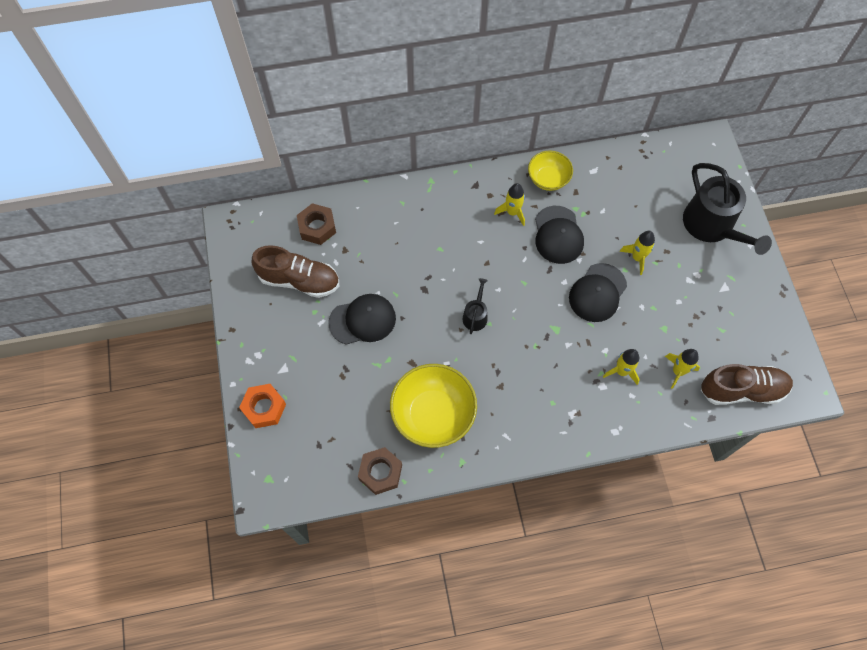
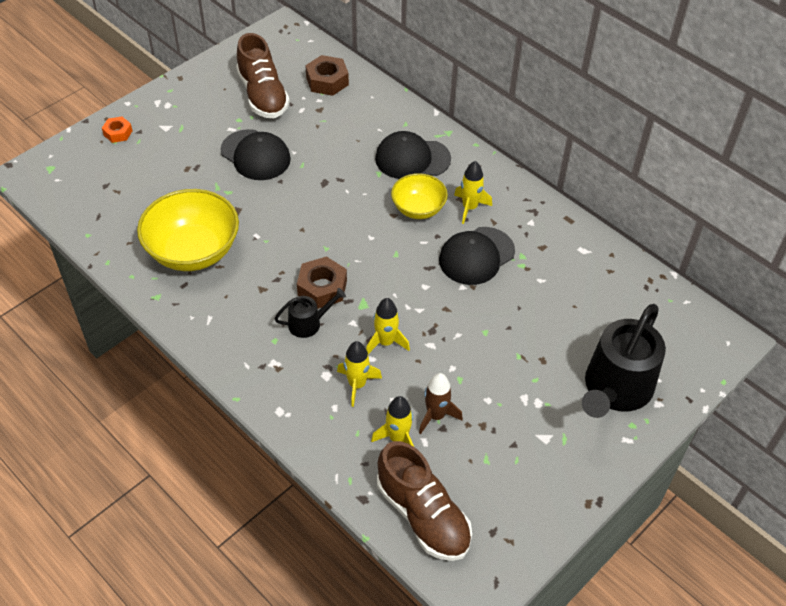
camera: 55 degrees right, 15 degrees down
(264, 408) = (118, 133): orange nut -> orange nut, size x0.61
(380, 472) = (105, 241): brown nut -> brown nut (322, 288)
(475, 316) = (326, 233): black watering can -> black watering can (308, 323)
(548, 179) = (536, 218): yellow bowl -> yellow bowl (418, 209)
(597, 293) = (436, 320): black cap -> black cap (412, 159)
(637, 258) = (510, 336): yellow rocket -> yellow rocket (385, 342)
(673, 339) = (436, 416): none -> brown rocket

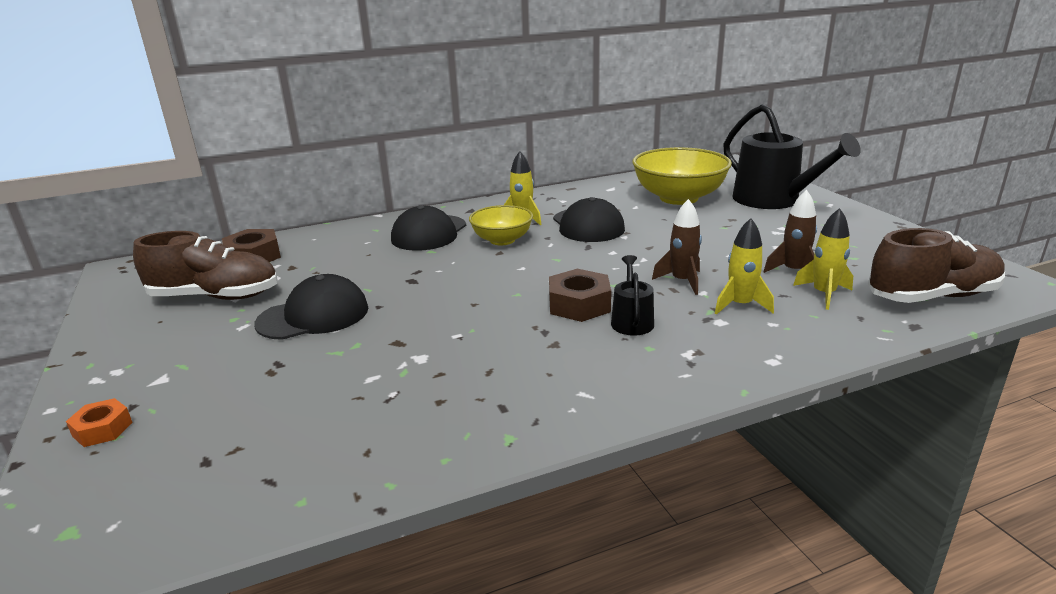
camera: 65 degrees left, 25 degrees down
(193, 251) = (442, 389): yellow bowl -> yellow bowl (678, 198)
(385, 342) = (682, 281): yellow rocket -> brown rocket

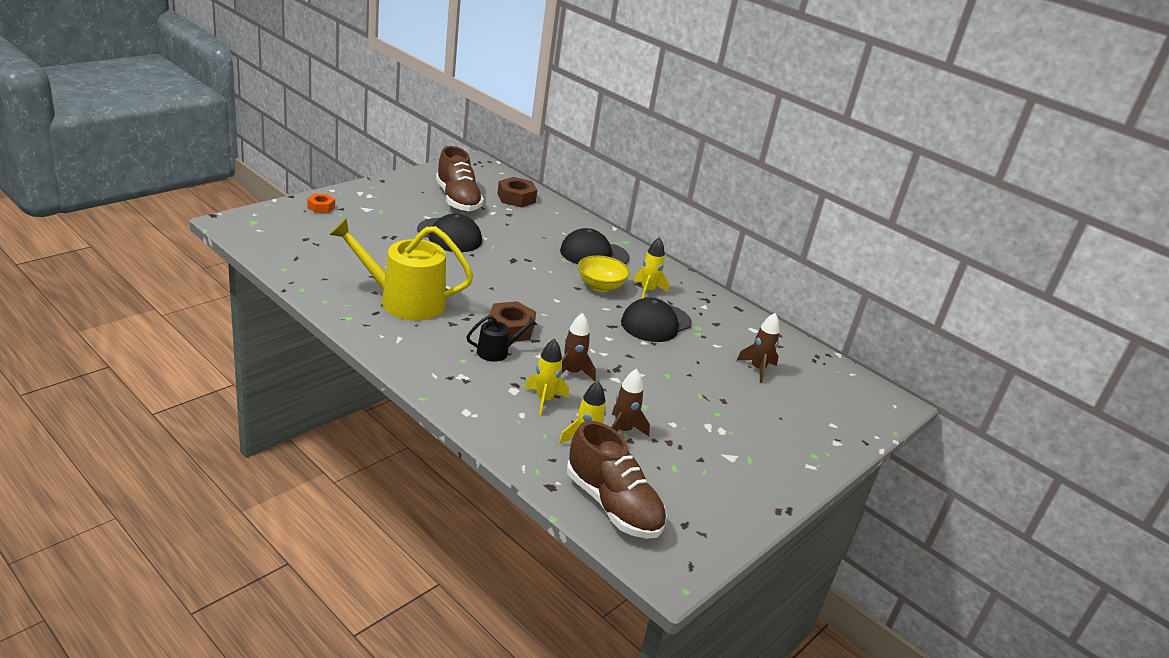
camera: 60 degrees right, 5 degrees up
(479, 376) = (404, 301): none -> yellow watering can
(678, 198) = (757, 369): yellow bowl -> brown rocket
(773, 200) = (794, 428): black watering can -> none

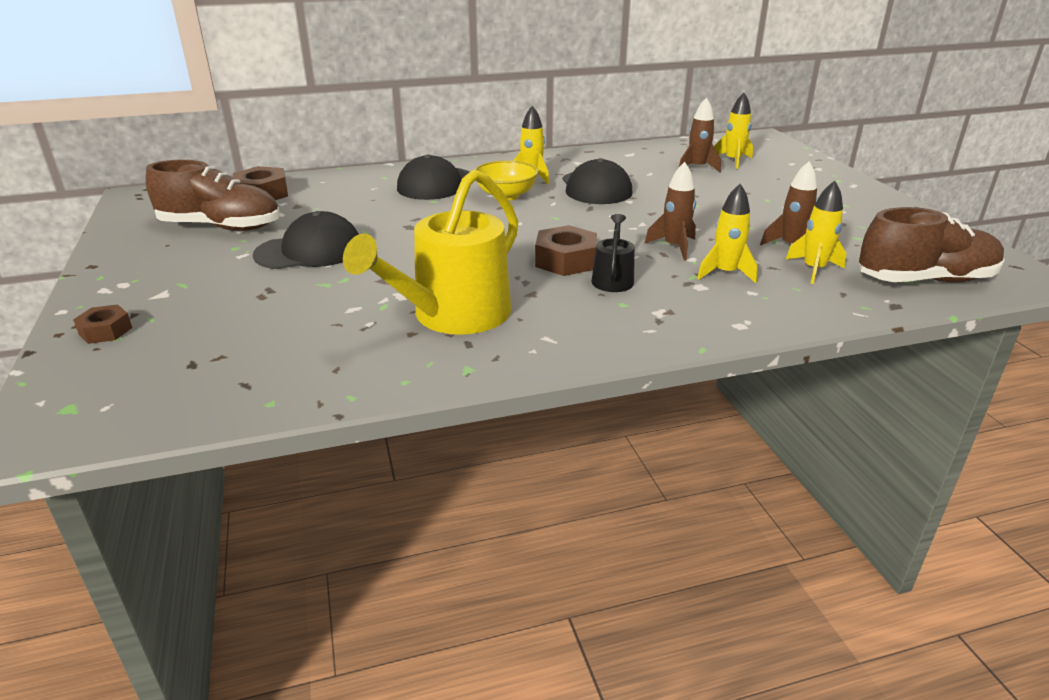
camera: 55 degrees left, 0 degrees up
(321, 207) = (105, 331): orange nut -> brown nut
(799, 388) = (733, 161): none -> yellow rocket

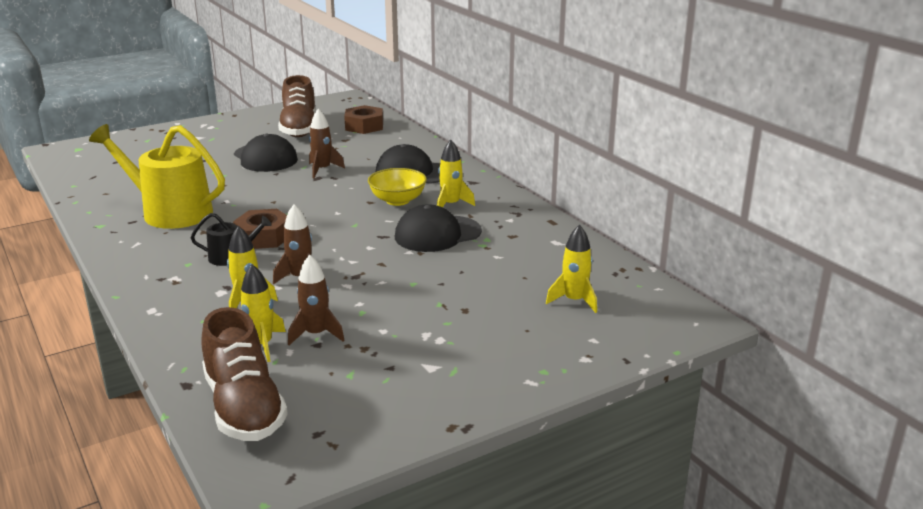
camera: 75 degrees right, 5 degrees down
(105, 331) = (154, 137): brown nut -> none
(697, 168) = (532, 280): brown rocket -> brown rocket (322, 170)

